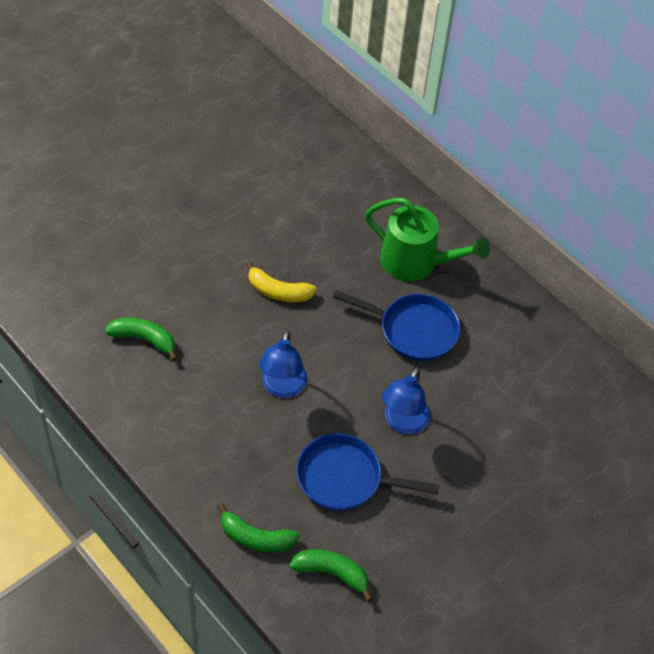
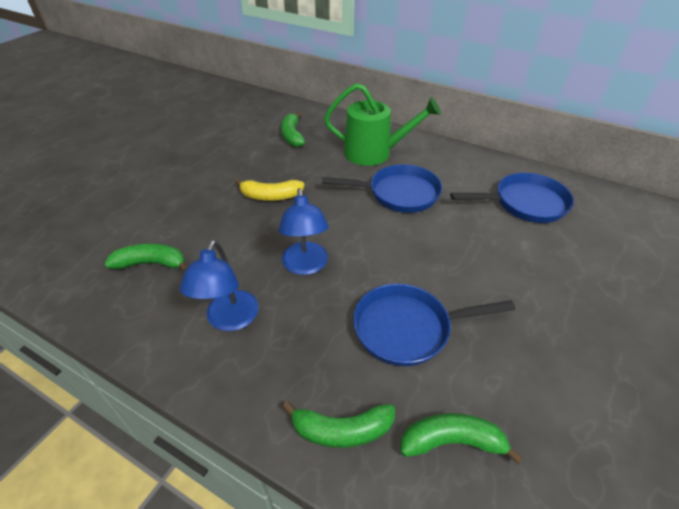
camera: 15 degrees left, 10 degrees down
(333, 205) = (292, 136): none -> green banana
(403, 423) = (433, 262): blue lamp -> blue lamp (229, 320)
(540, 386) = (525, 203): none -> blue pan

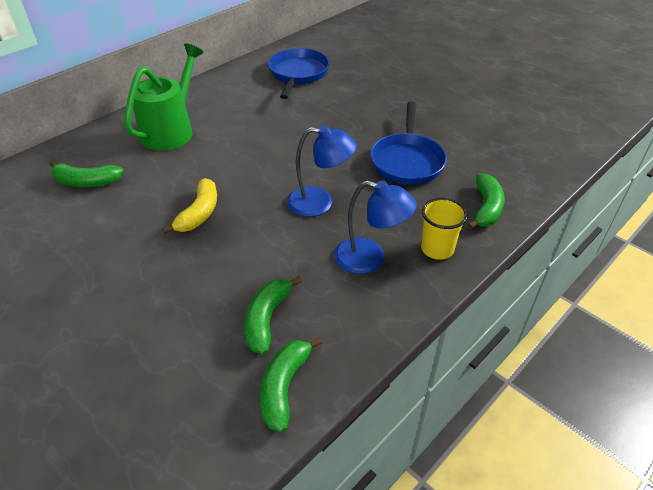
camera: 75 degrees left, 0 degrees up
(253, 379) = (437, 249): none -> yellow cup
(399, 194) = (248, 130): blue pan -> none
(452, 441) = (498, 164): green banana -> green banana (284, 387)

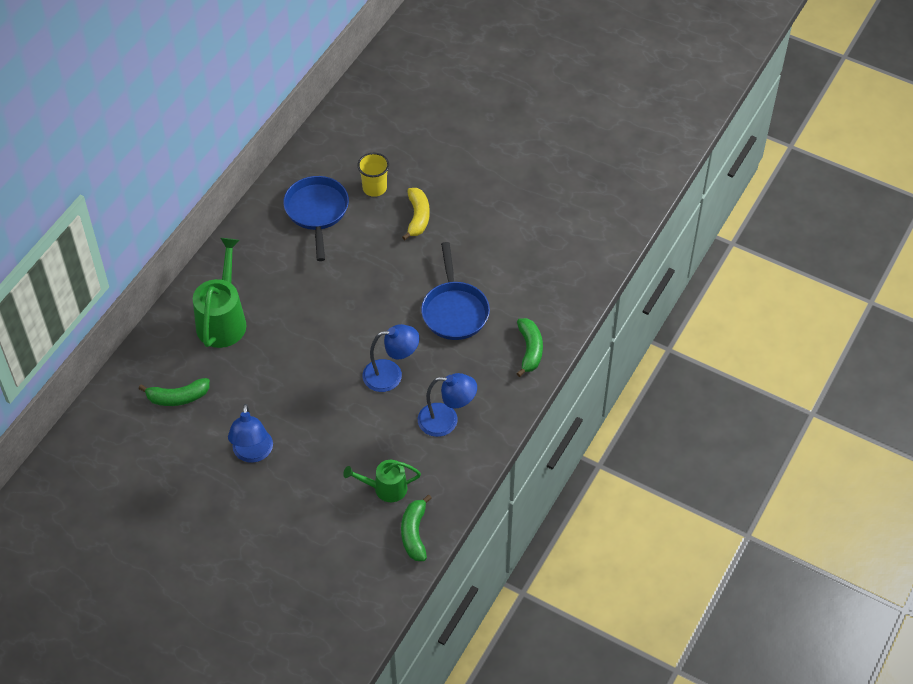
camera: 15 degrees left, 10 degrees up
(129, 247) = (252, 453): none -> blue lamp
(199, 213) = (294, 408): yellow banana -> yellow banana (417, 217)
(267, 319) = (385, 488): green banana -> green watering can
(437, 249) = (496, 400): yellow cup -> yellow cup (374, 188)

